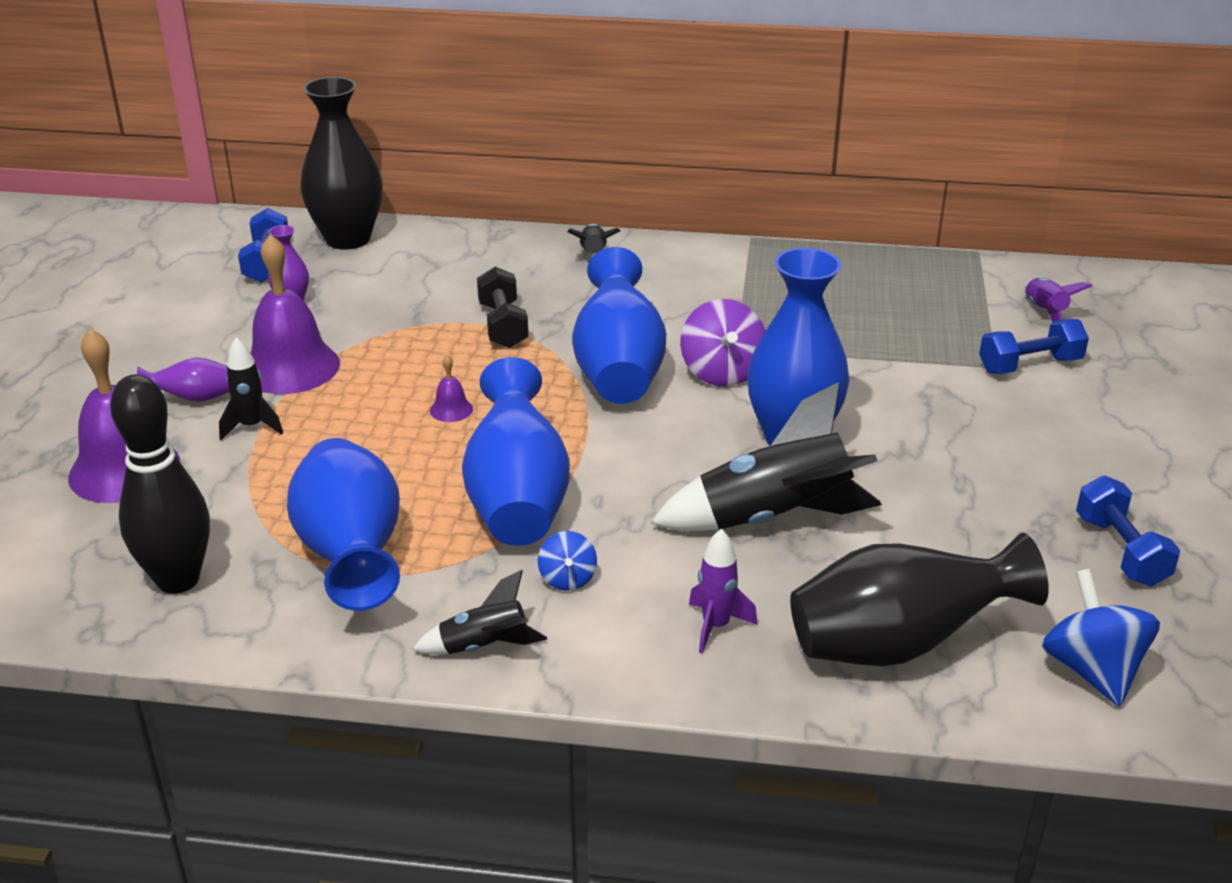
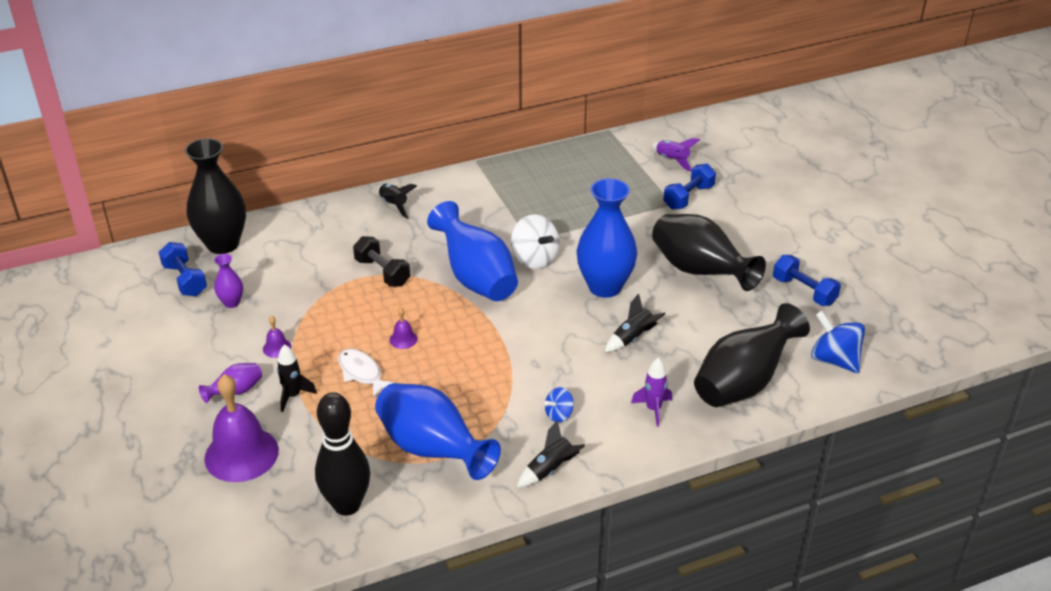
camera: 30 degrees left, 5 degrees up
(290, 367) = (277, 348): purple bell -> purple bell, size x0.42
(359, 430) = (362, 373): none -> white fish
(517, 499) = (491, 380): blue vase -> none
(567, 579) = (559, 414): blue spinning top -> blue spinning top turned 90 degrees clockwise
(722, 372) = (534, 259): purple spinning top -> white spinning top
(773, 518) = (632, 338): black rocket -> black rocket, size x0.51
(961, 466) = (699, 272): none -> black vase

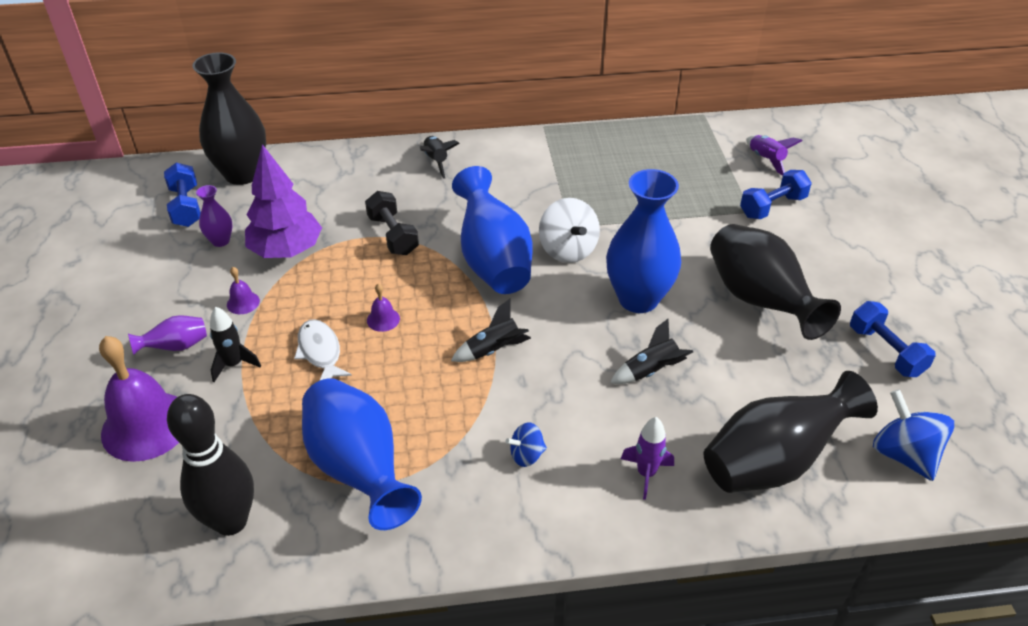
camera: 15 degrees right, 5 degrees up
(295, 300) = (287, 251): none -> purple tree
(550, 469) = (489, 529): black rocket -> black rocket (493, 350)

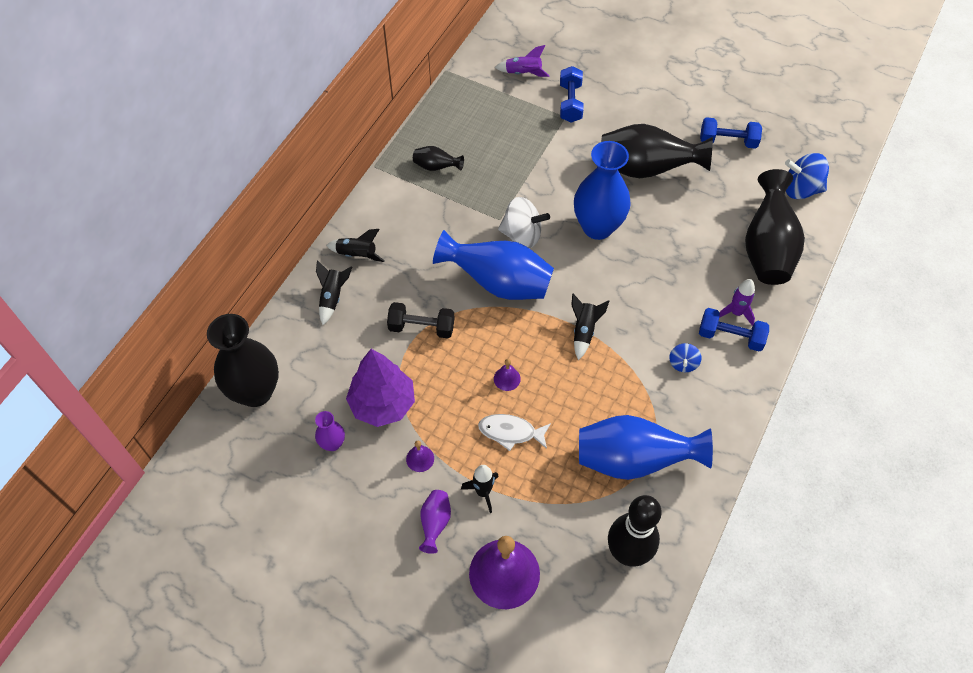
camera: 55 degrees left, 15 degrees up
(186, 207) = (265, 451): blue dumbbell -> blue dumbbell (730, 336)
(585, 160) = (436, 167): none -> black vase
(650, 371) = (662, 260): black rocket -> black rocket (332, 297)

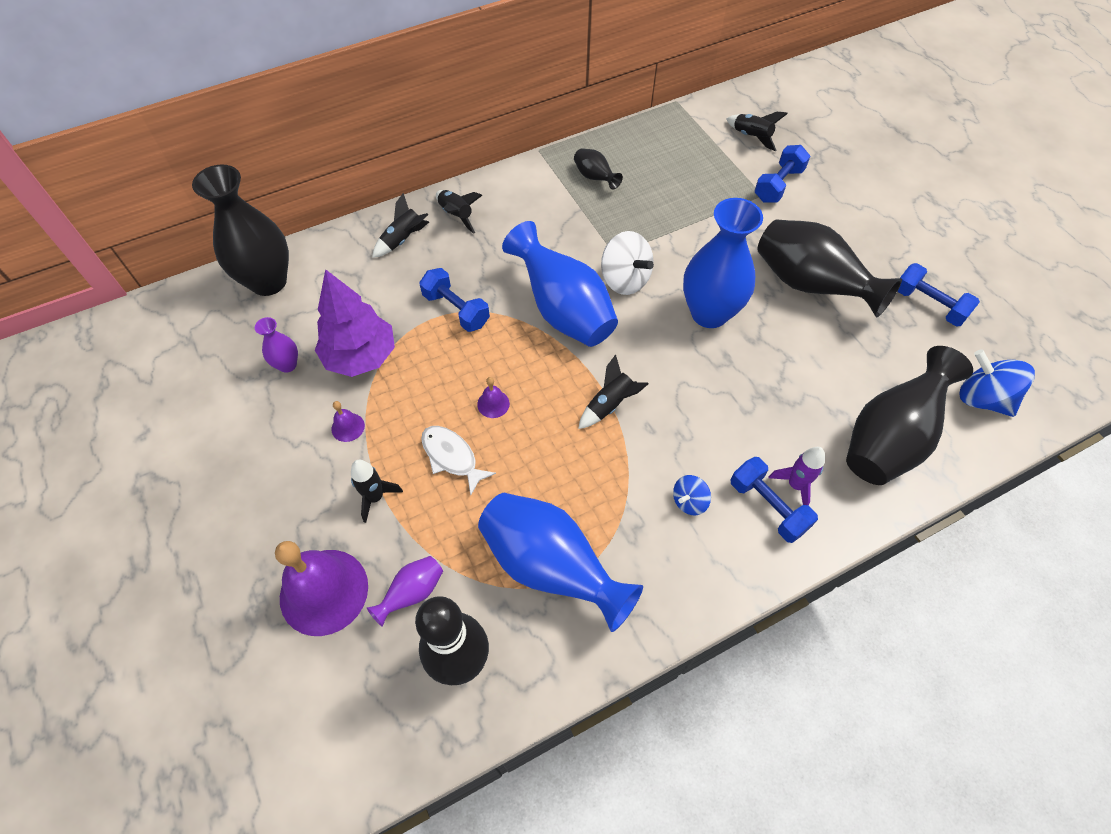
camera: 35 degrees right, 0 degrees up
(421, 327) = (456, 310): black dumbbell -> blue dumbbell
(435, 523) = (306, 496): purple vase -> purple vase (412, 593)
(523, 73) = (751, 137): purple rocket -> black rocket

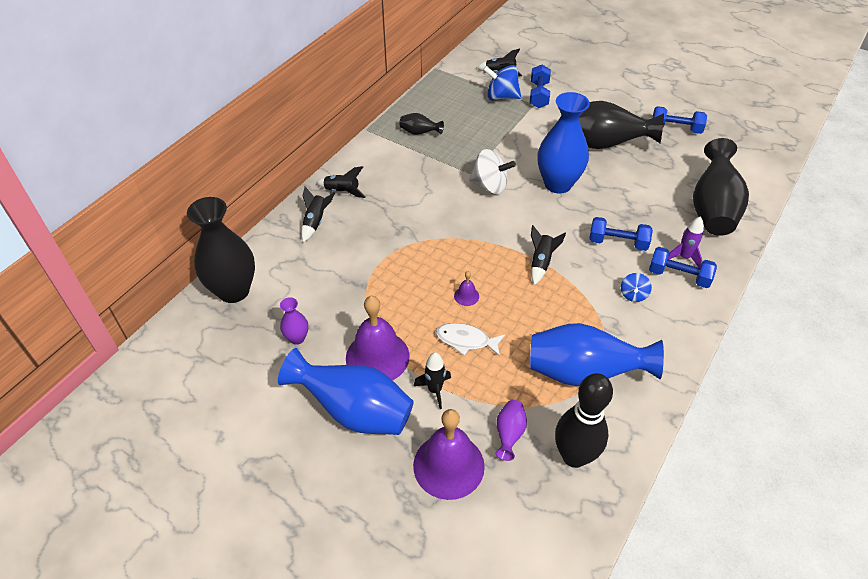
camera: 30 degrees left, 10 degrees down
(348, 427) = (377, 356): purple bell -> purple bell, size x2.36
(361, 356) = (348, 308): purple tree -> none
(456, 310) = (392, 250): blue dumbbell -> blue dumbbell (617, 242)
(563, 310) = (465, 220): blue vase -> blue vase (354, 411)
(982, 399) = (742, 167): blue spinning top -> blue spinning top (501, 97)

